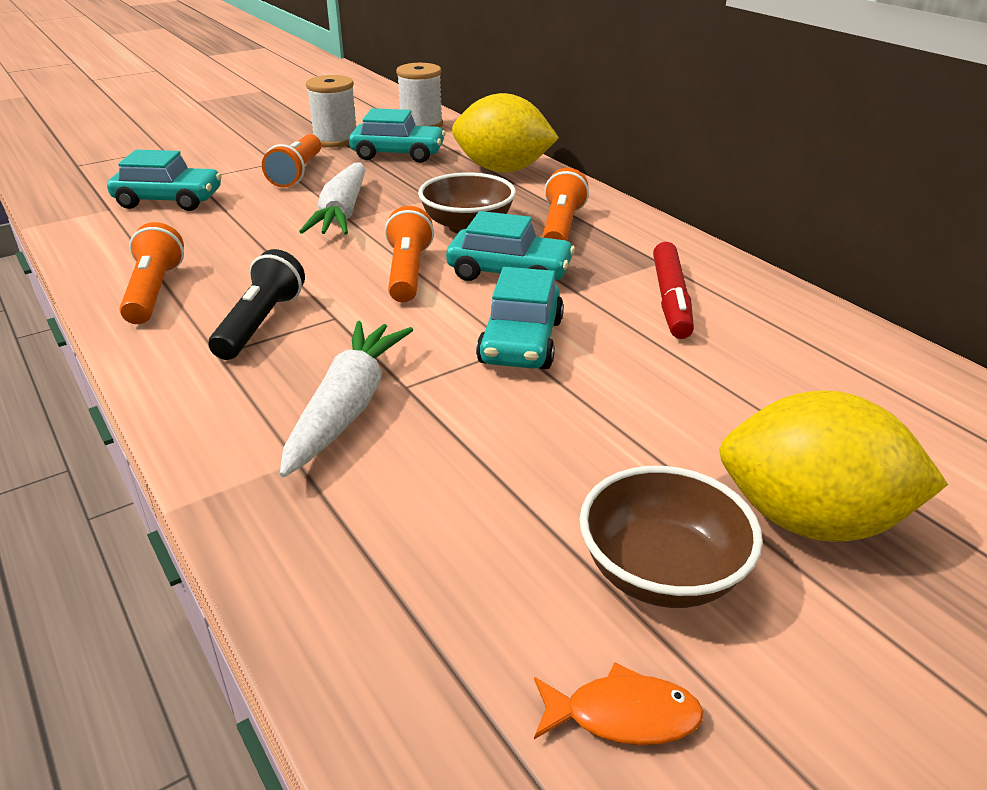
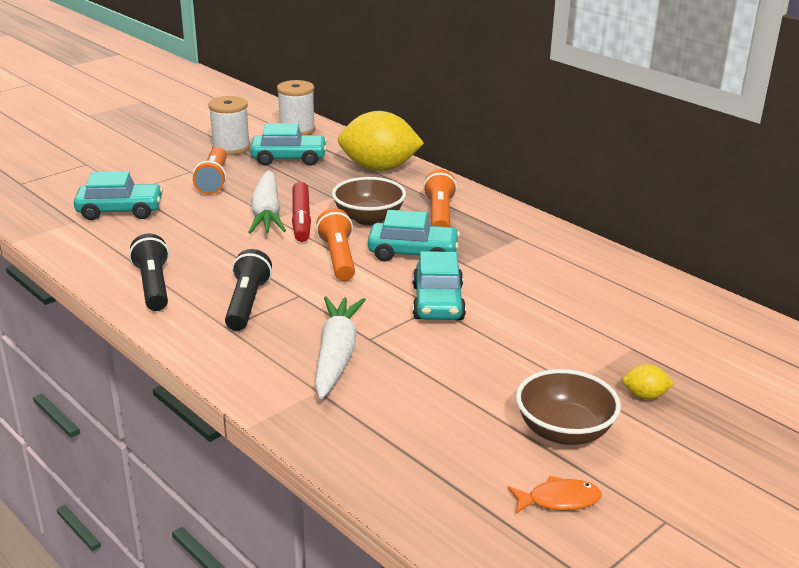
camera: 10 degrees left, 5 degrees down
(154, 292) = (153, 286): orange flashlight -> black flashlight
(671, 300) = (533, 265): red marker -> red marker (301, 219)
(810, 520) = (644, 396): yellow lemon -> yellow lemon, size x0.41

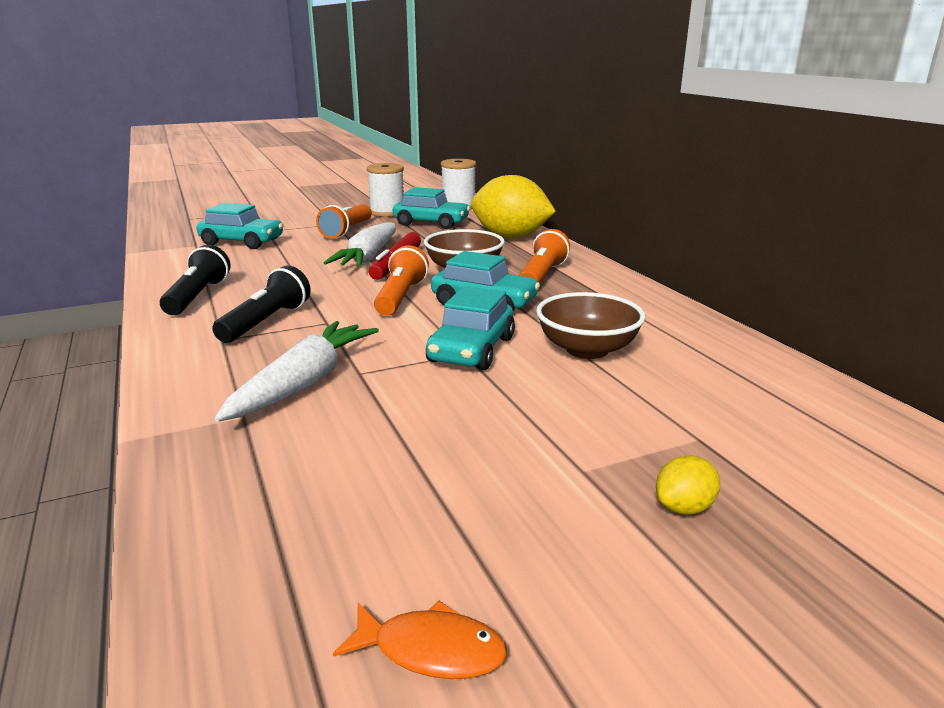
camera: 20 degrees right, 5 degrees down
(564, 431) = (520, 534): brown bowl -> brown bowl (587, 349)
(644, 396) = (684, 507): yellow lemon -> yellow lemon turned 60 degrees counterclockwise

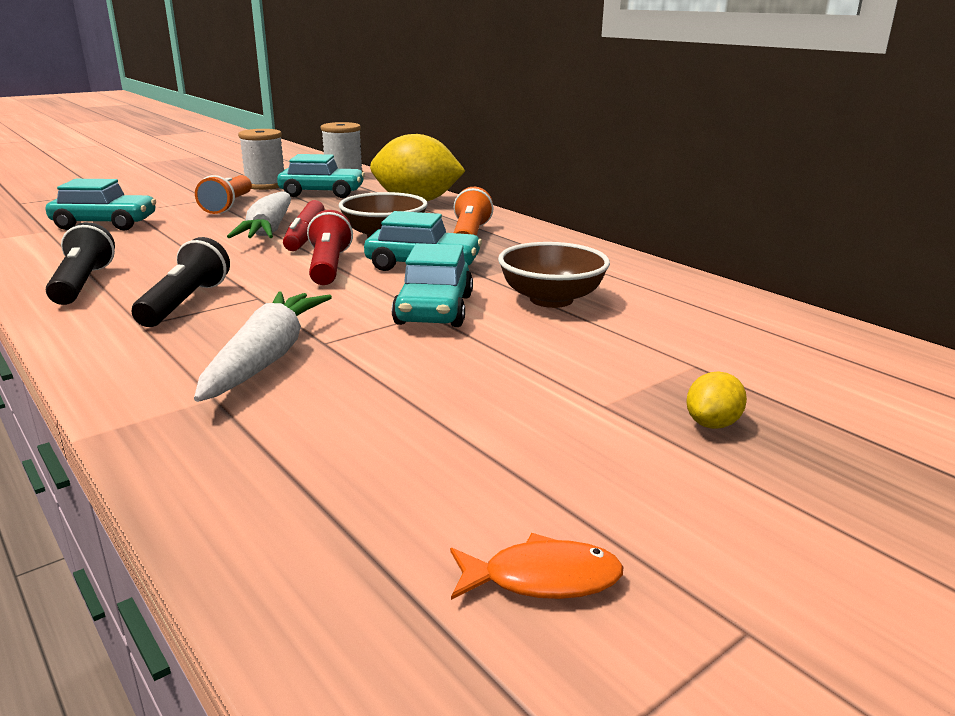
camera: 15 degrees left, 0 degrees up
(401, 297) = (329, 266): orange flashlight -> red flashlight

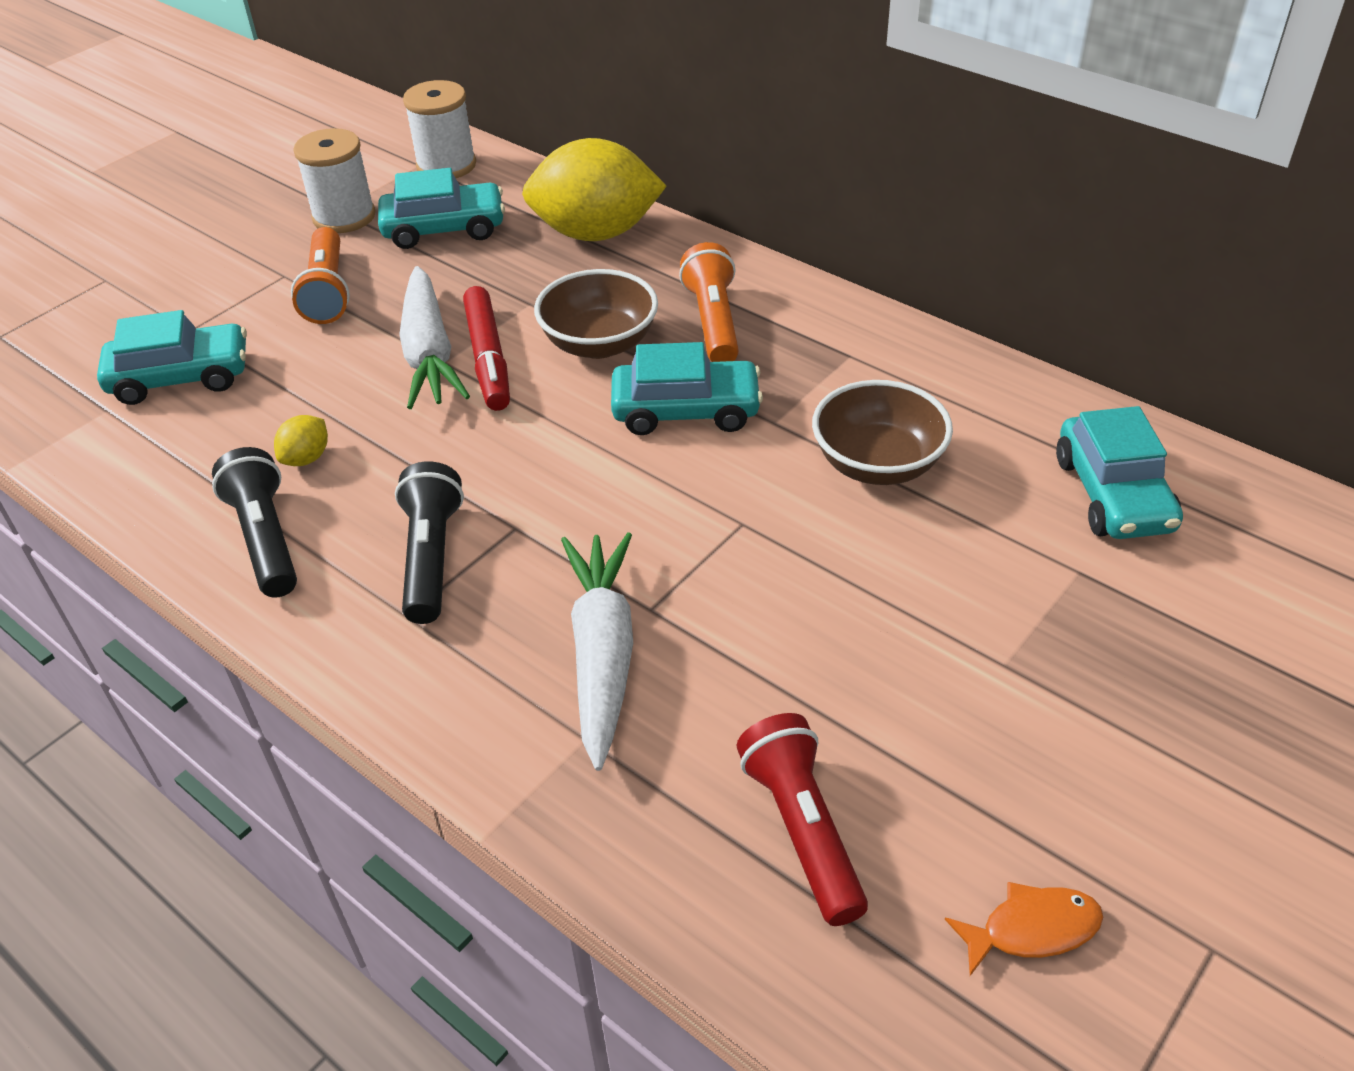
camera: 10 degrees left, 20 degrees up
(329, 266) = (565, 436): red flashlight -> red flashlight (802, 829)
(434, 310) = (747, 514): turquoise car -> turquoise car (1113, 494)
(712, 424) = (1122, 675): yellow lemon -> yellow lemon (306, 458)

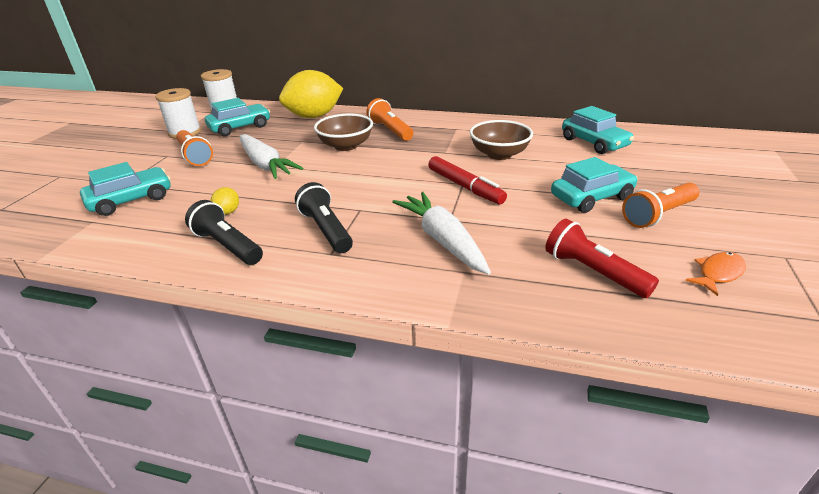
camera: 25 degrees left, 10 degrees down
(488, 358) = (297, 160): red marker -> red marker (465, 187)
(686, 410) = (404, 157): turquoise car -> turquoise car (591, 197)
(1056, 746) = (658, 215): none -> orange flashlight

